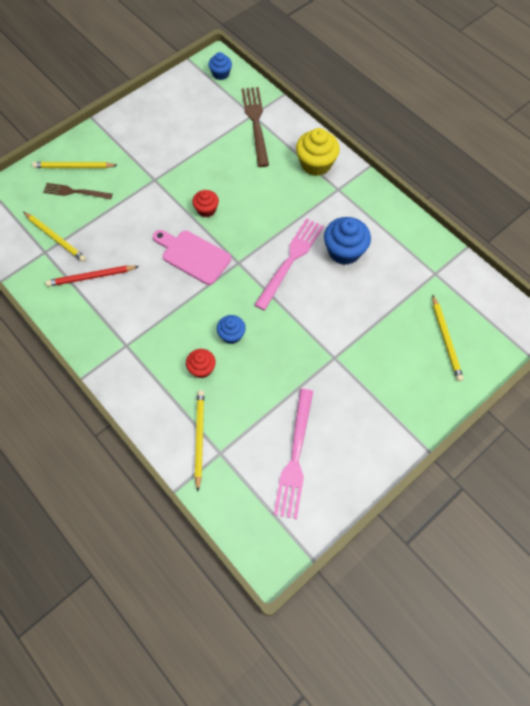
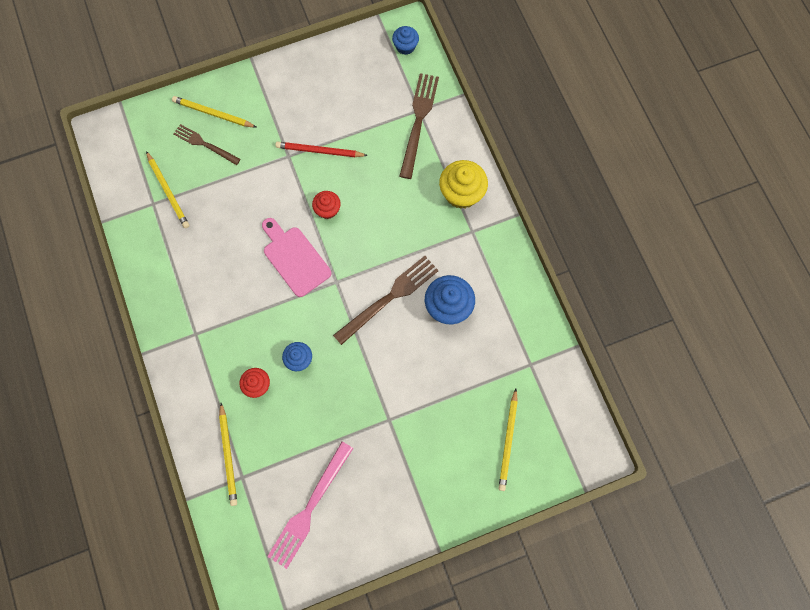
camera: 20 degrees right, 10 degrees up
(91, 277) = (188, 248): red pencil -> red pencil (319, 151)
(199, 438) = (228, 455): yellow pencil -> yellow pencil turned 150 degrees clockwise
(290, 260) = (389, 298): pink fork -> brown fork

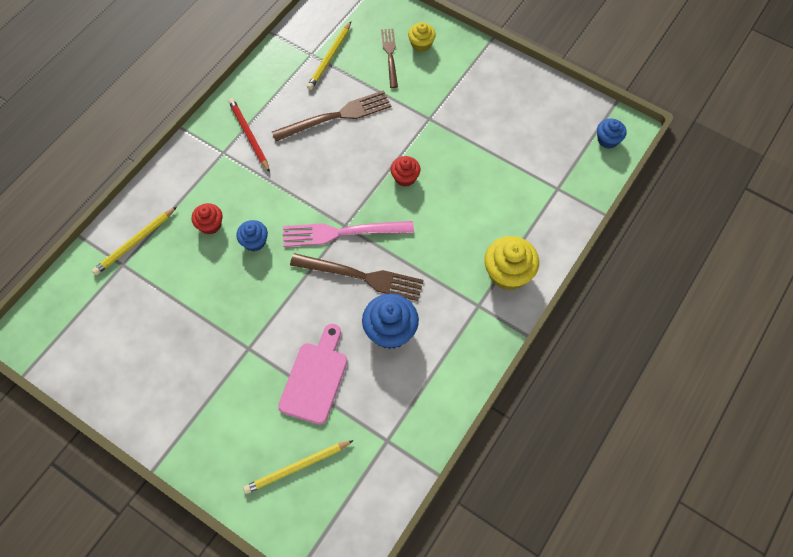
camera: 55 degrees right, 10 degrees down
(213, 114) = (421, 44): yellow pencil -> yellow cupcake
(295, 258) = (342, 181): pink cutting board -> pink cutting board (315, 378)
(309, 508) = (127, 334): pink fork -> pink fork (342, 232)
(319, 151) = (453, 138): red pencil -> red pencil (249, 135)
(418, 121) = (546, 195): brown fork -> brown fork (336, 116)

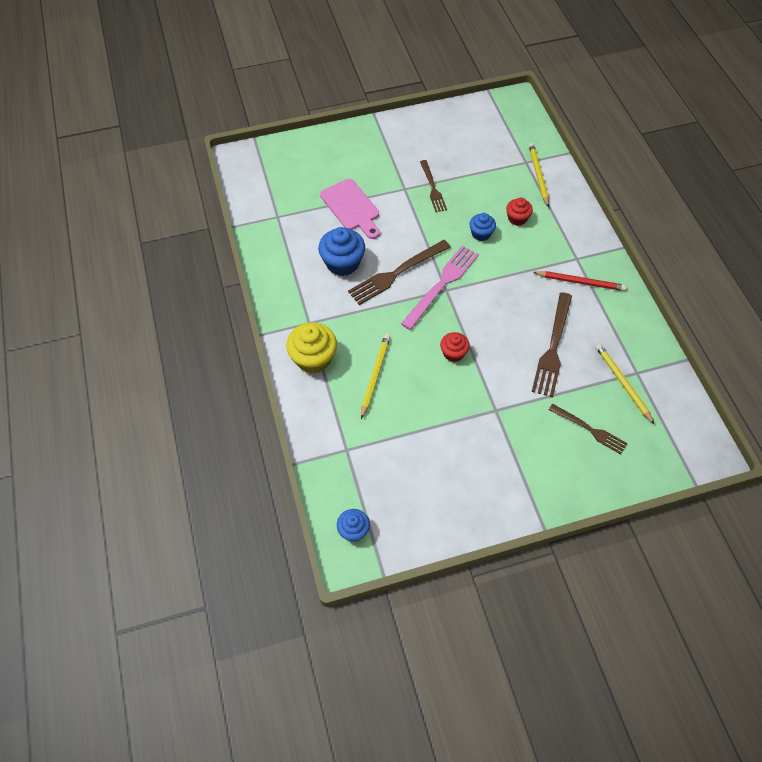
camera: 130 degrees right, 5 degrees down
(227, 323) = (432, 188): none -> brown fork
(297, 467) = (308, 169): yellow pencil -> yellow pencil (375, 375)
(421, 44) = (584, 464): yellow cupcake -> none

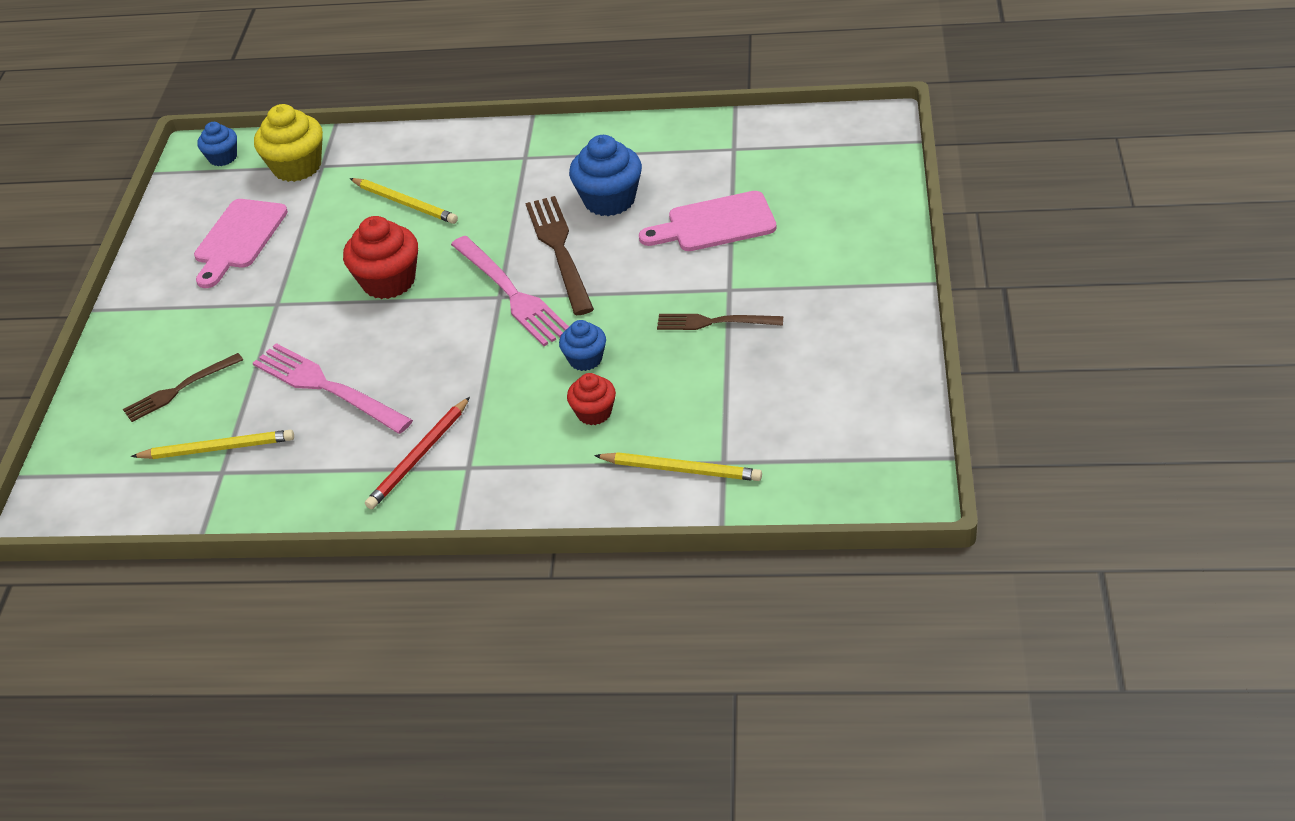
camera: 115 degrees right, 15 degrees down
(313, 358) = (466, 154): yellow cupcake -> yellow cupcake (297, 167)
(442, 467) = (238, 238): none -> pink cutting board
(453, 353) = (389, 281): red cupcake -> red cupcake, size x1.70
(553, 347) = (327, 387): brown fork -> pink fork

